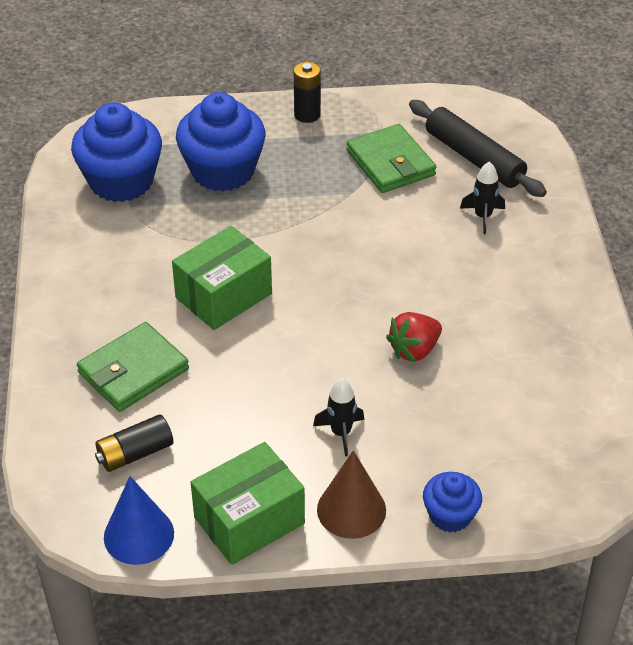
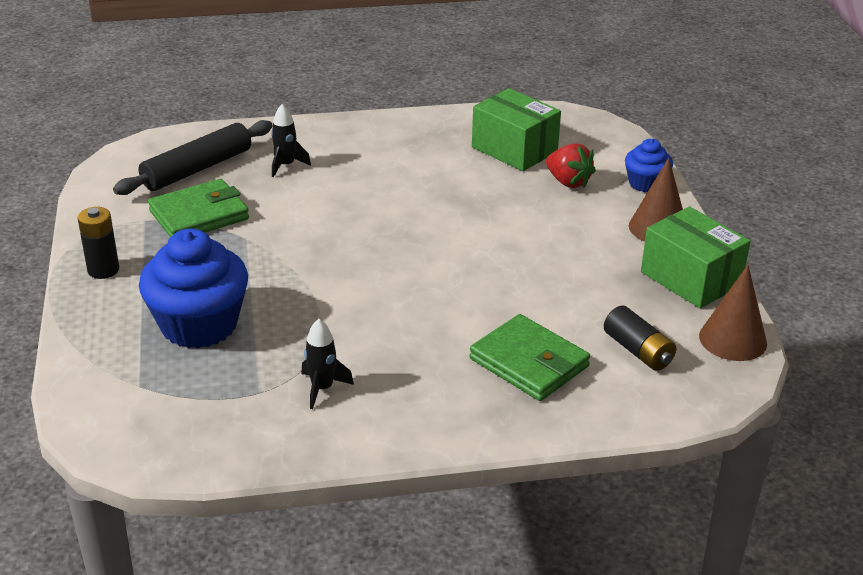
camera: 95 degrees left, 10 degrees down
(121, 181) = (210, 404): blue cupcake -> none
(138, 535) = (732, 339): blue cone -> brown cone
(223, 296) = (409, 310): green box -> green box (514, 149)
(341, 433) = (576, 235): black rocket -> black rocket (322, 388)
(414, 350) = (467, 200): red strawberry -> red strawberry (568, 182)

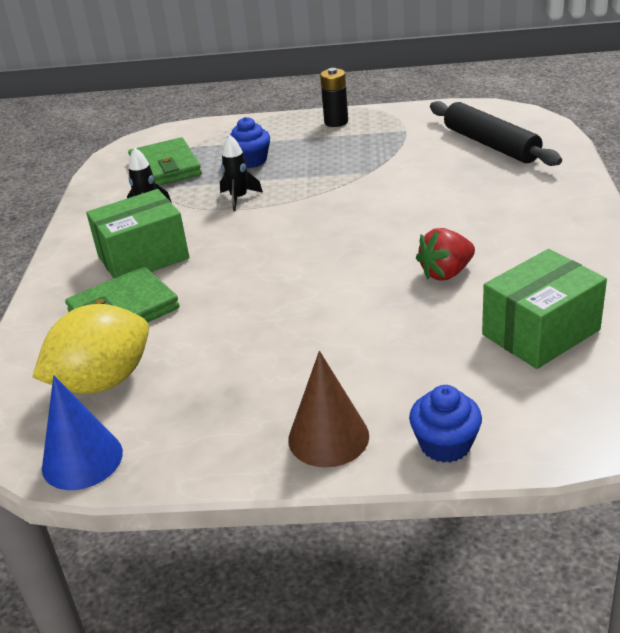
camera: 105 degrees right, 0 degrees up
(199, 215) = (409, 150): green wallet -> green wallet (165, 168)
(199, 325) = (251, 161): blue cupcake -> blue cupcake, size x0.53
(286, 165) = (497, 185): black rocket -> black rocket (239, 198)
(568, 182) = (453, 370): red strawberry -> red strawberry (446, 273)
(638, 351) = (103, 381): black battery -> yellow lemon
(690, 278) = (209, 447): green box -> green box (143, 257)
(732, 339) = (82, 459): brown cone -> blue cone

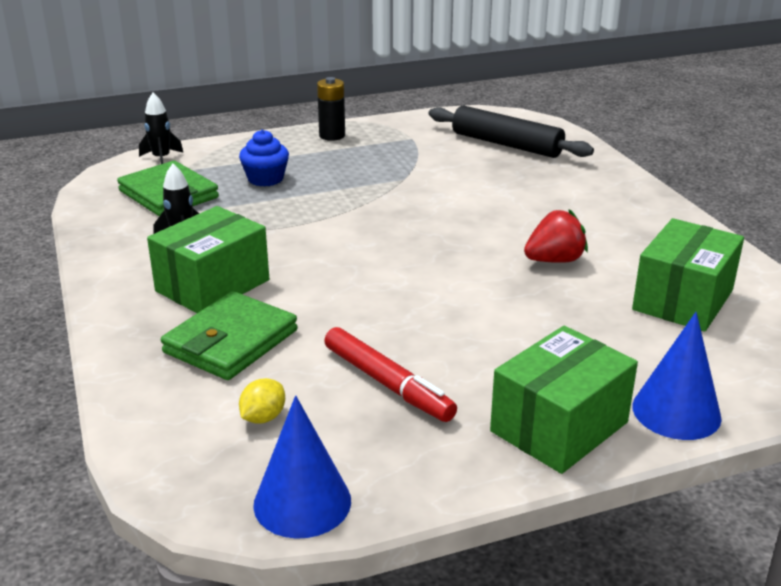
camera: 25 degrees left, 5 degrees down
(103, 381) = (263, 417): yellow lemon -> yellow lemon, size x0.42
(216, 369) = (387, 383): none -> red marker
(239, 198) = (280, 216): black rocket -> black rocket (161, 159)
(328, 437) = (559, 427): brown cone -> green box
(445, 444) = (676, 411): blue cupcake -> blue cone
(446, 273) = (554, 260): red strawberry -> red strawberry turned 150 degrees counterclockwise

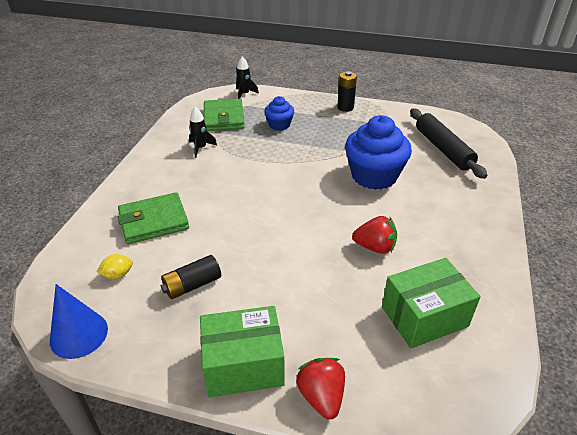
camera: 35 degrees right, 10 degrees up
(212, 285) = (182, 183): green box -> none
(387, 383) = (192, 285): red marker -> black battery
(462, 194) = (374, 176): none -> blue cupcake
(676, 411) = (321, 396): blue cone -> red strawberry

